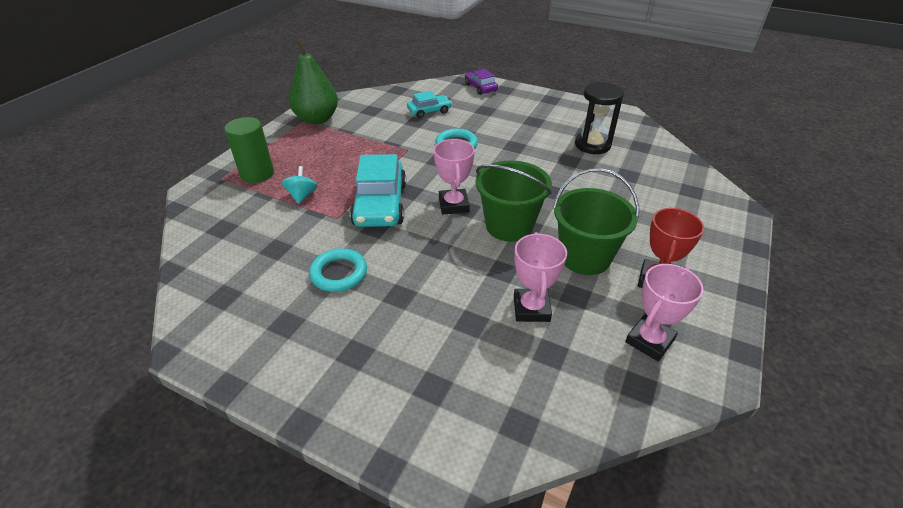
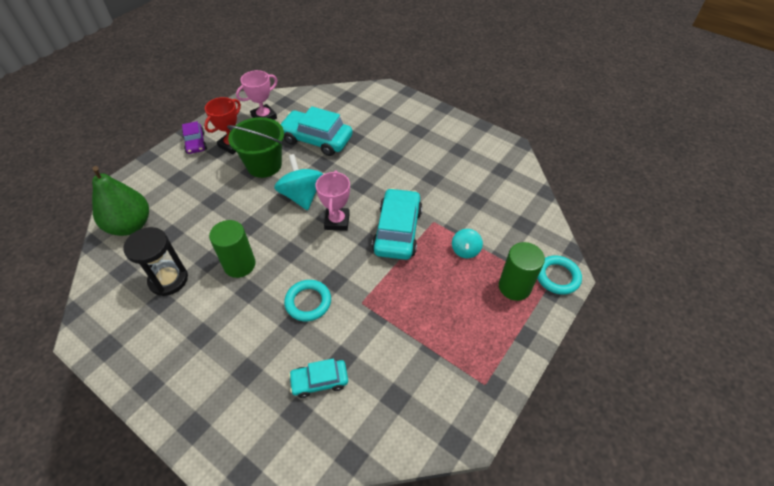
camera: 170 degrees left, 10 degrees up
(317, 119) = (467, 385): green pear -> green pear (130, 225)
(339, 273) = (429, 175): turquoise ring -> turquoise ring (557, 277)
(480, 87) = (225, 439): purple car -> purple car (195, 143)
(509, 226) = (302, 196): green bucket -> turquoise spinning top
(531, 309) = (316, 139): pink trophy -> turquoise car
(536, 160) = (239, 265): none -> green cylinder

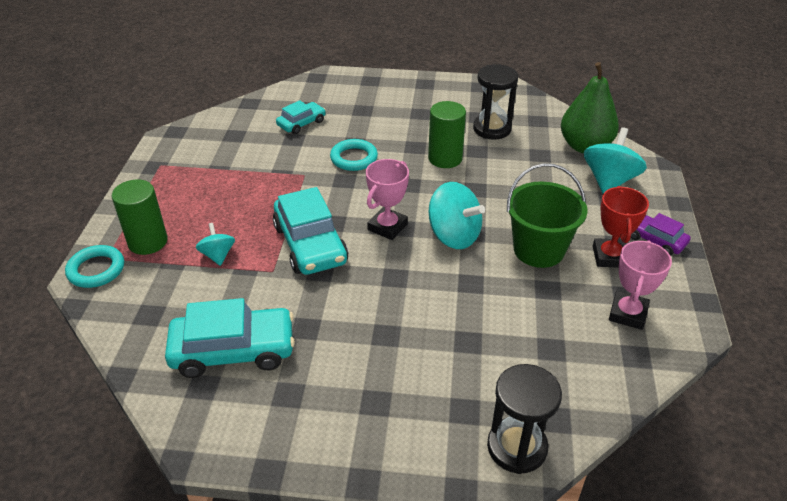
camera: 150 degrees right, 10 degrees down
(160, 190) = (609, 181): none -> turquoise spinning top
(316, 139) = (515, 313): turquoise car -> turquoise car (233, 350)
(337, 221) = (387, 227): pink trophy -> pink trophy turned 60 degrees clockwise
(373, 94) = (517, 447): none -> black hourglass

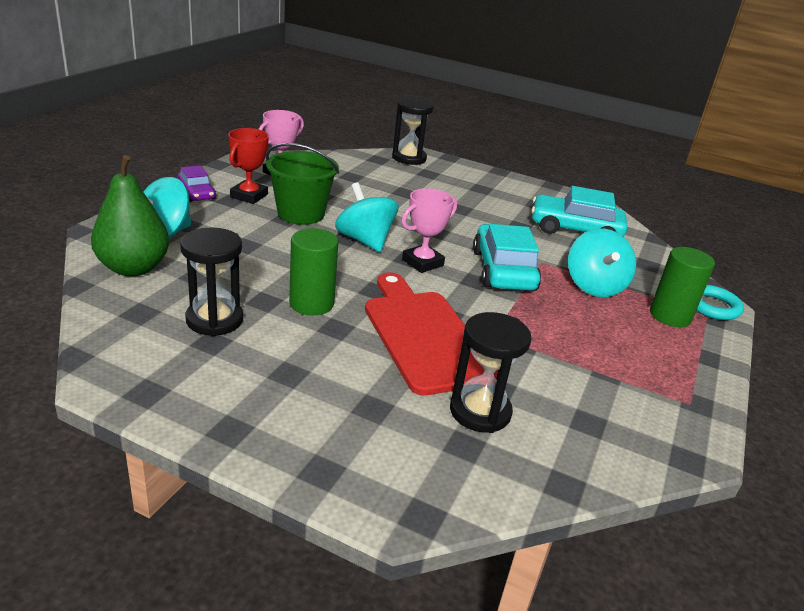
camera: 165 degrees left, 10 degrees down
(218, 255) = (594, 286): turquoise spinning top -> turquoise spinning top, size x1.78
(301, 123) = (480, 411): turquoise car -> black hourglass
(354, 158) = (424, 336): turquoise ring -> red cutting board

